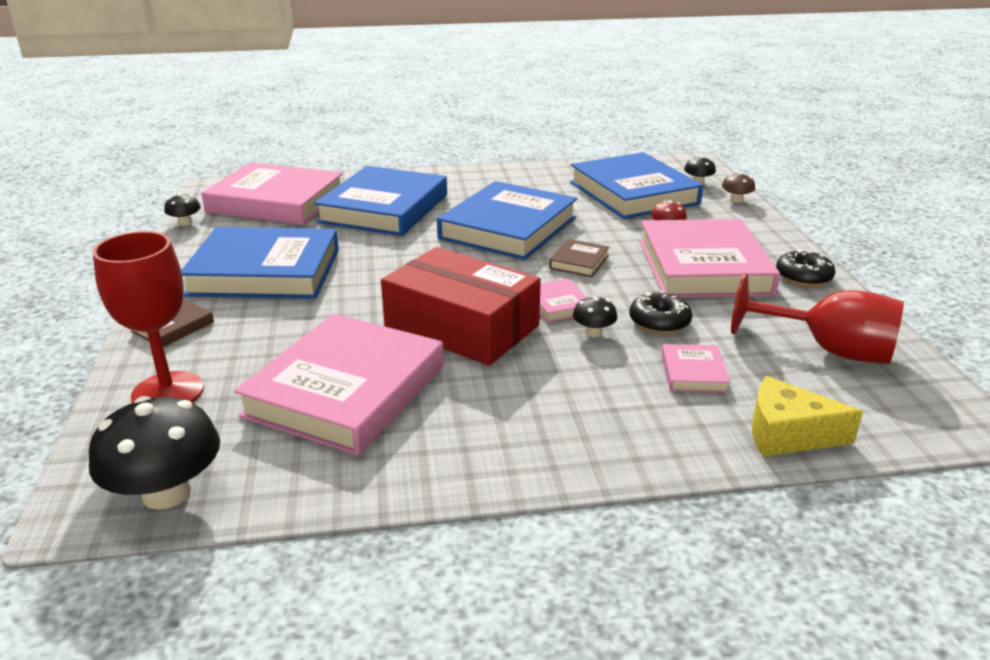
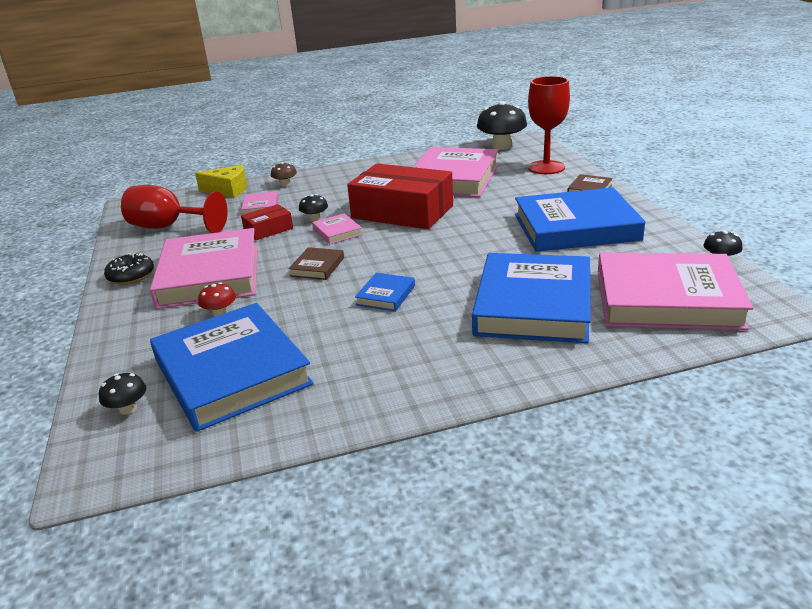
camera: 175 degrees right, 0 degrees up
(508, 228) = (385, 295): blue book -> blue book, size x0.43
(659, 322) = (268, 230): black donut -> red box
(736, 200) = (104, 374): brown mushroom -> brown mushroom (285, 184)

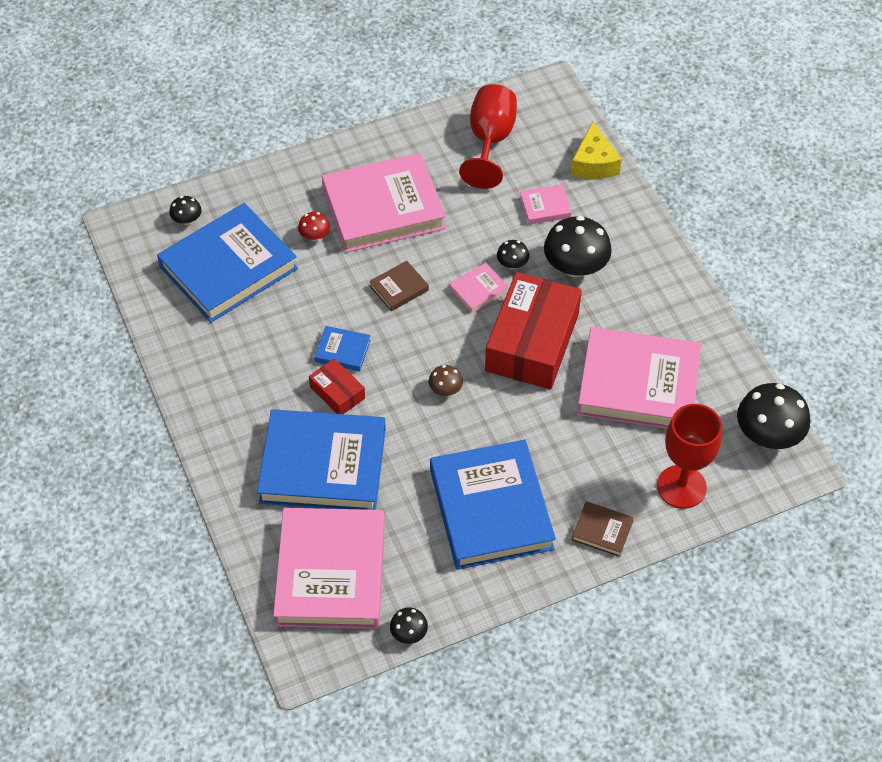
camera: 80 degrees right, 25 degrees up
(131, 276) = (382, 149): black donut -> none
(268, 230) = (484, 229): red box -> red box (337, 392)
(285, 184) = (614, 214): brown mushroom -> brown mushroom (445, 389)
(317, 267) = (399, 288): brown book -> brown book turned 45 degrees counterclockwise
(330, 197) = (575, 267): none -> black mushroom

